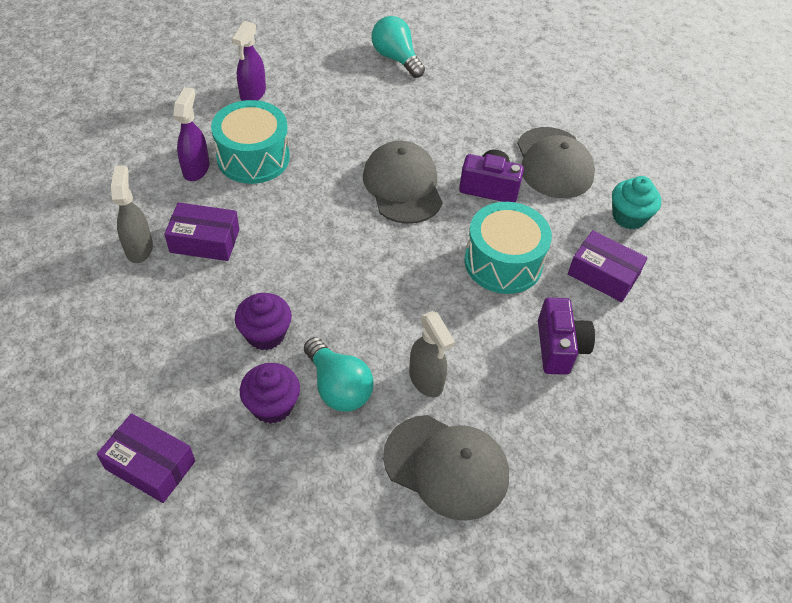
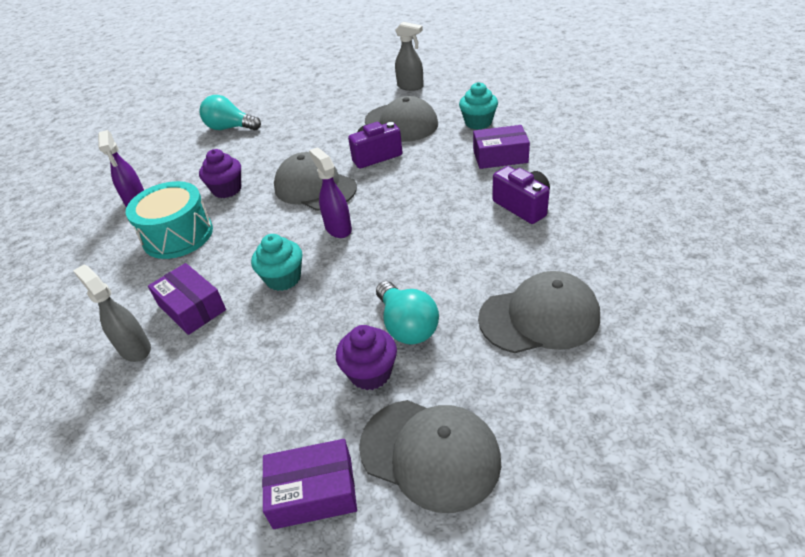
camera: 30 degrees left, 10 degrees down
(196, 168) = (134, 269): purple spray bottle -> purple spray bottle (338, 228)
(205, 241) = (192, 307): purple box -> purple box turned 75 degrees clockwise
(248, 504) = (430, 453): none -> grey cap
(265, 334) = (311, 332): purple cupcake -> purple cupcake (227, 189)
(291, 265) = (283, 278): none -> turquoise cupcake
(338, 387) = (407, 326): turquoise light bulb -> turquoise light bulb turned 45 degrees clockwise
(426, 380) = (463, 279): grey spray bottle -> grey spray bottle (410, 87)
(503, 262) = (432, 186): turquoise drum -> none

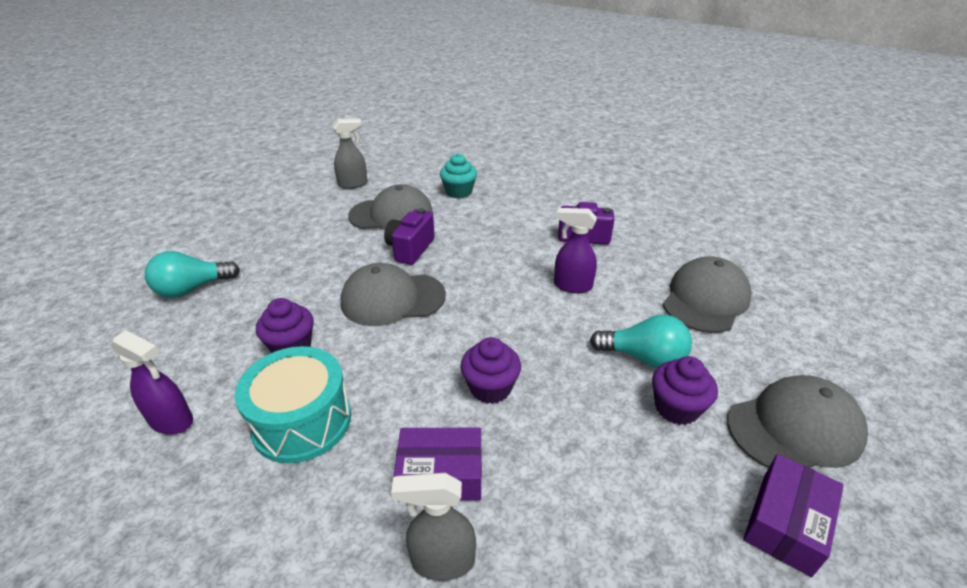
camera: 50 degrees left, 5 degrees down
(283, 278) = (490, 388): turquoise cupcake -> purple cupcake
(338, 228) = (471, 320): purple spray bottle -> purple spray bottle (572, 286)
(500, 156) = (514, 209): purple box -> none

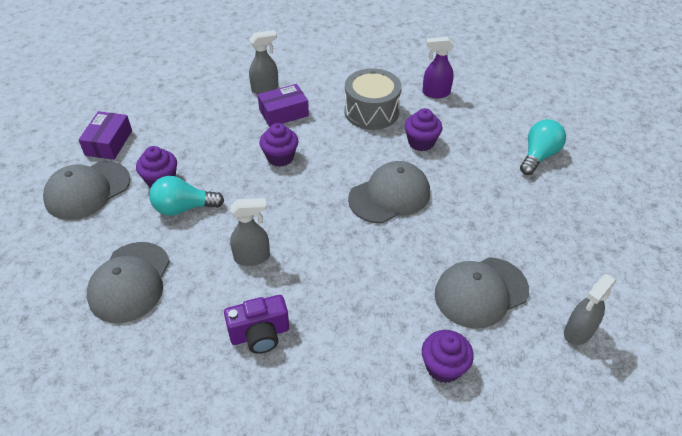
camera: 155 degrees right, 10 degrees up
(302, 421) = (371, 112): turquoise drum -> grey drum
(410, 249) = (420, 250): purple camera -> none
(459, 192) = (443, 367): turquoise cupcake -> purple cupcake
(572, 286) = (252, 257): purple spray bottle -> grey spray bottle

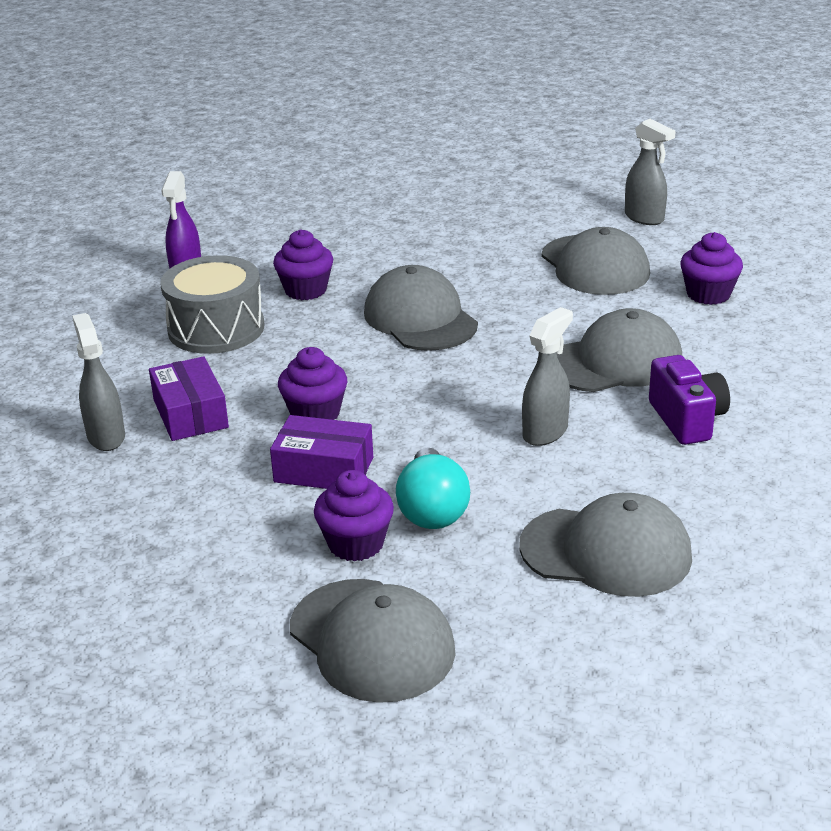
camera: 85 degrees left, 15 degrees down
(109, 143) = (222, 632): purple box -> purple box (324, 469)
(252, 257) = (545, 432): grey spray bottle -> grey spray bottle turned 45 degrees clockwise
(336, 297) = (614, 362): none -> grey cap
(538, 156) = (353, 211): turquoise light bulb -> none

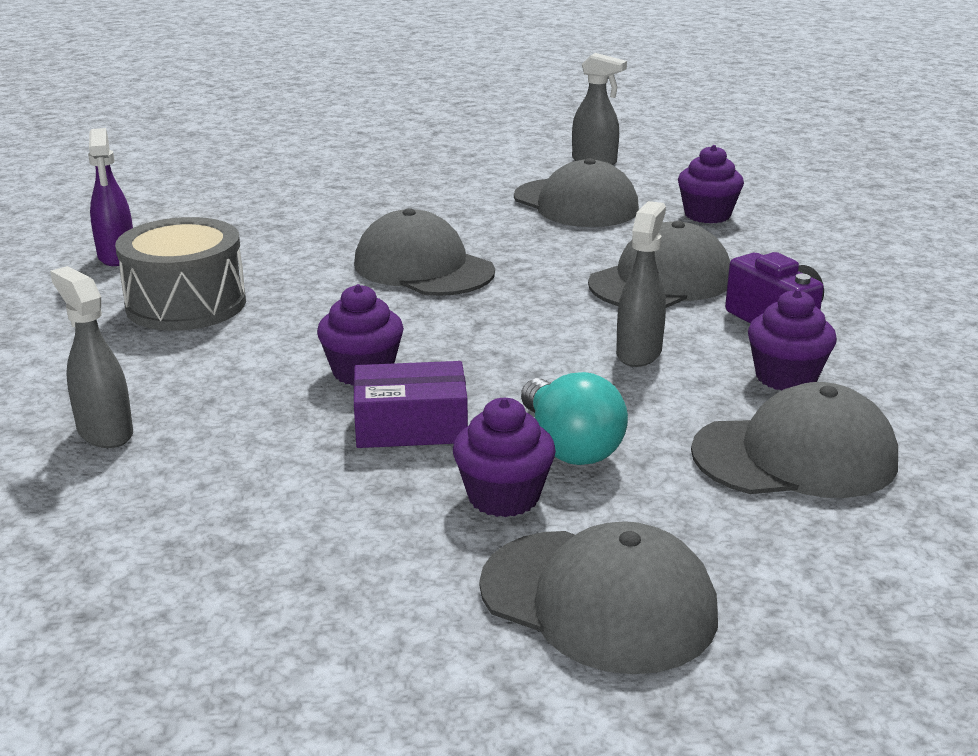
camera: 20 degrees left, 5 degrees down
(190, 414) = (205, 392): purple box -> none
(305, 290) = (273, 257): purple cupcake -> purple cupcake (786, 377)

